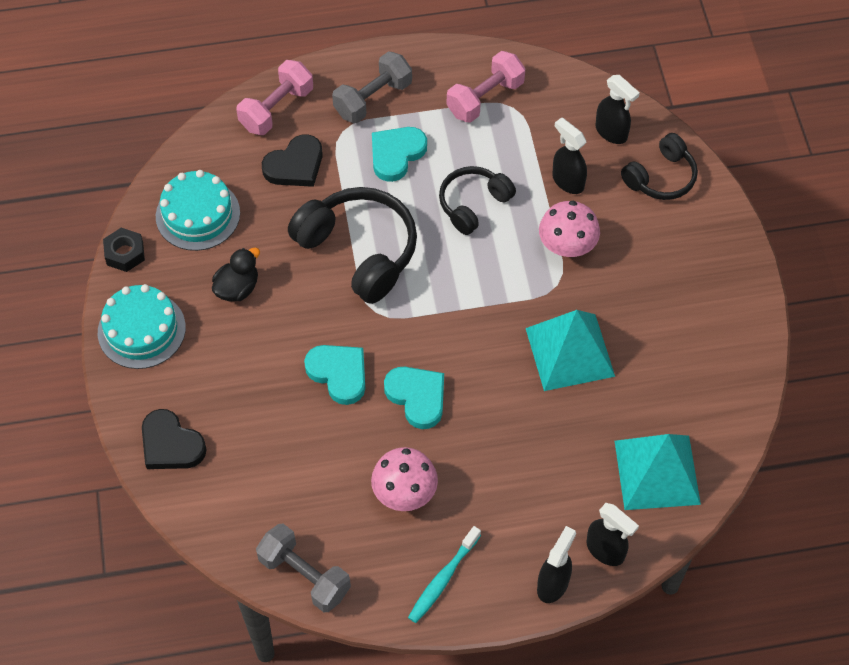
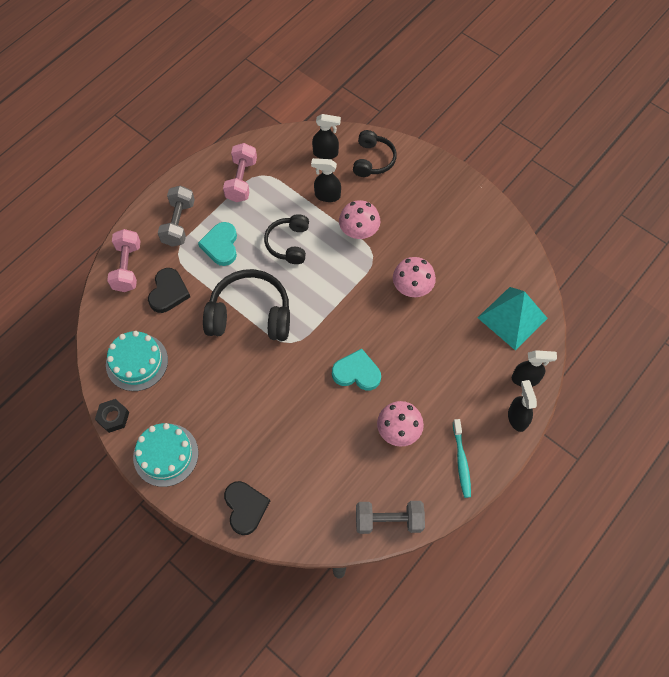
camera: 40 degrees left, 5 degrees up
(171, 444) = (245, 507): black heart -> black heart turned 105 degrees counterclockwise
(237, 288) = (200, 387): black duck -> none
(339, 374) = (303, 392): turquoise heart -> none
(569, 352) = (412, 287): turquoise pyramid -> pink mushroom

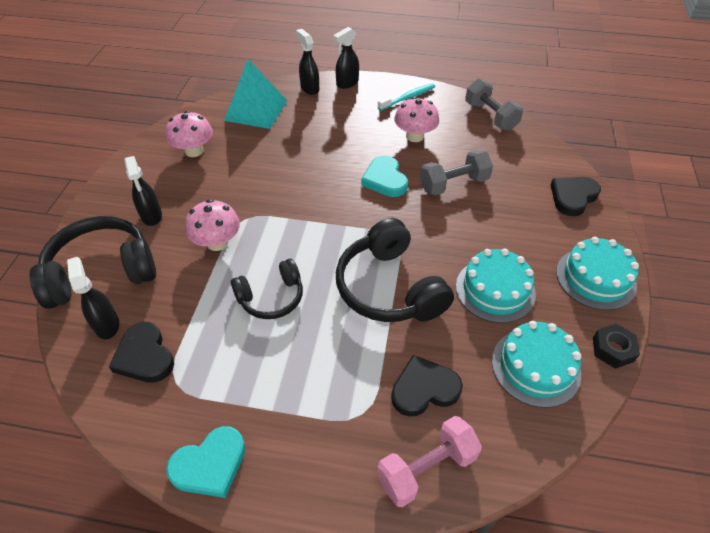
camera: 120 degrees left, 15 degrees down
(178, 223) = (313, 443): grey dumbbell -> grey dumbbell (454, 184)
(203, 379) = (495, 290): none -> turquoise cake
(221, 245) = (317, 368): turquoise heart -> turquoise heart (210, 465)
(241, 180) = (196, 402): pink dumbbell -> none
(289, 165) = (145, 356): none -> black heart
(327, 195) = (179, 293): black spray bottle -> black spray bottle (151, 216)
(373, 160) = (101, 272): black headphones -> black headphones, size x1.65
(412, 287) = (265, 177): pink mushroom -> pink mushroom (194, 151)

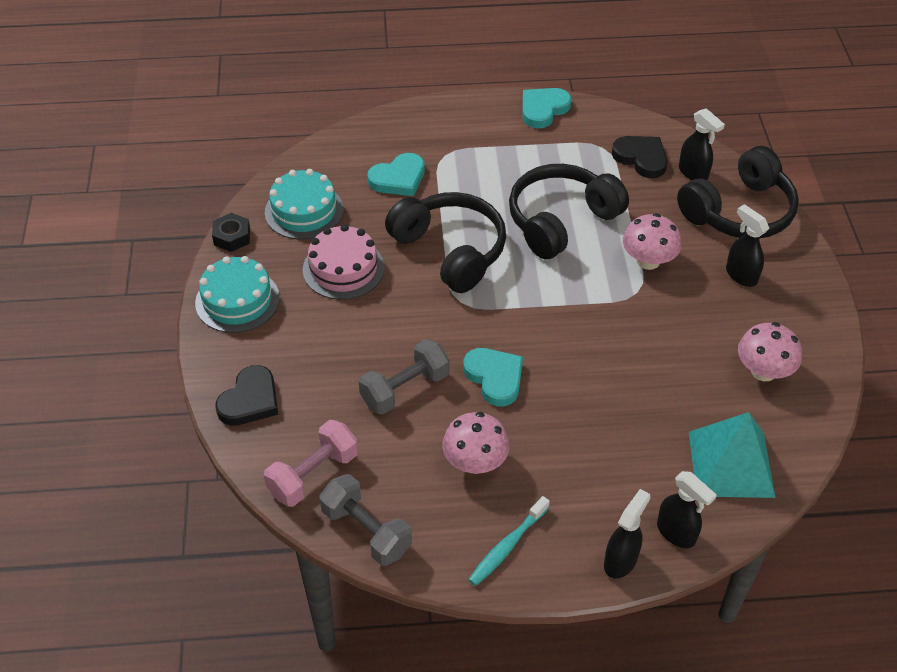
camera: 165 degrees right, 0 degrees up
(271, 297) = (561, 220): black headphones -> black headphones, size x1.65
(424, 389) = (398, 178): black heart -> turquoise heart
(426, 468) = (387, 134): pink dumbbell -> pink dumbbell (313, 475)
(495, 290) = (343, 268): turquoise cake -> pink cake

